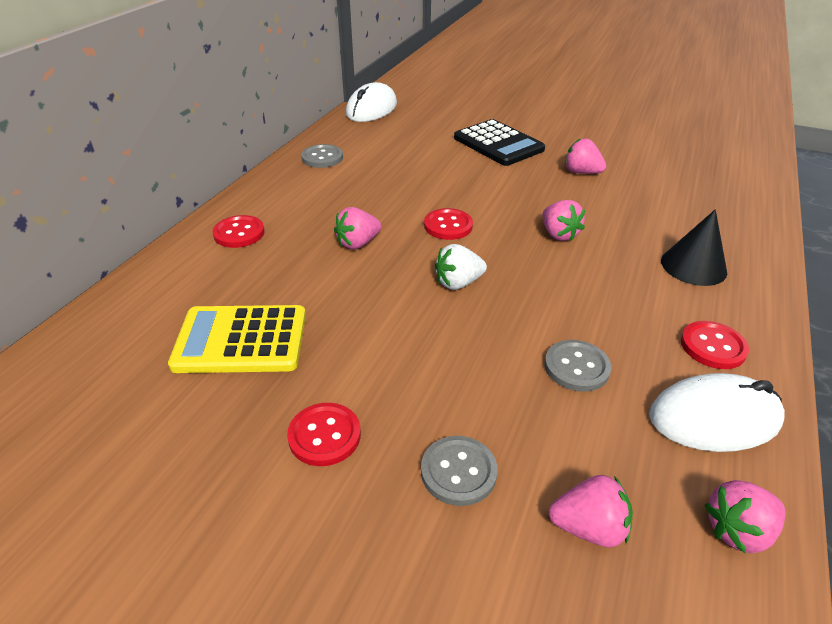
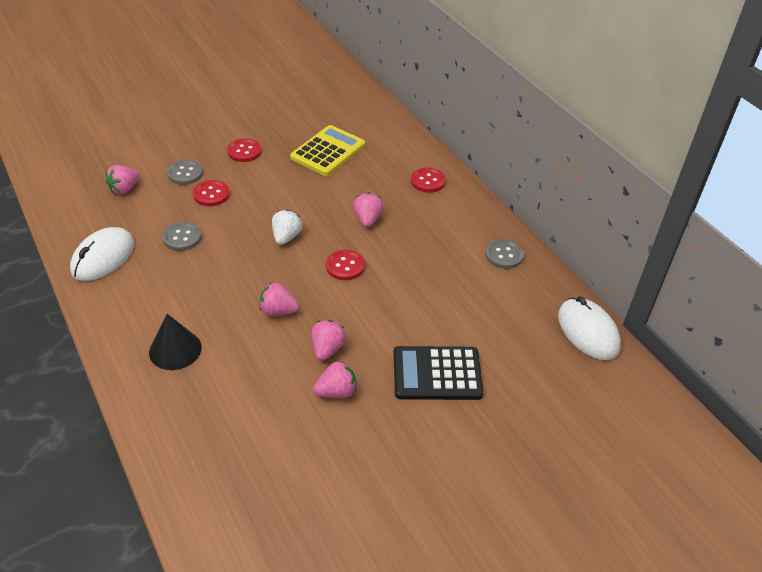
camera: 125 degrees right, 5 degrees up
(713, 346) = (126, 295): red button -> red button (211, 194)
(738, 530) = (70, 222): pink strawberry -> pink strawberry (327, 349)

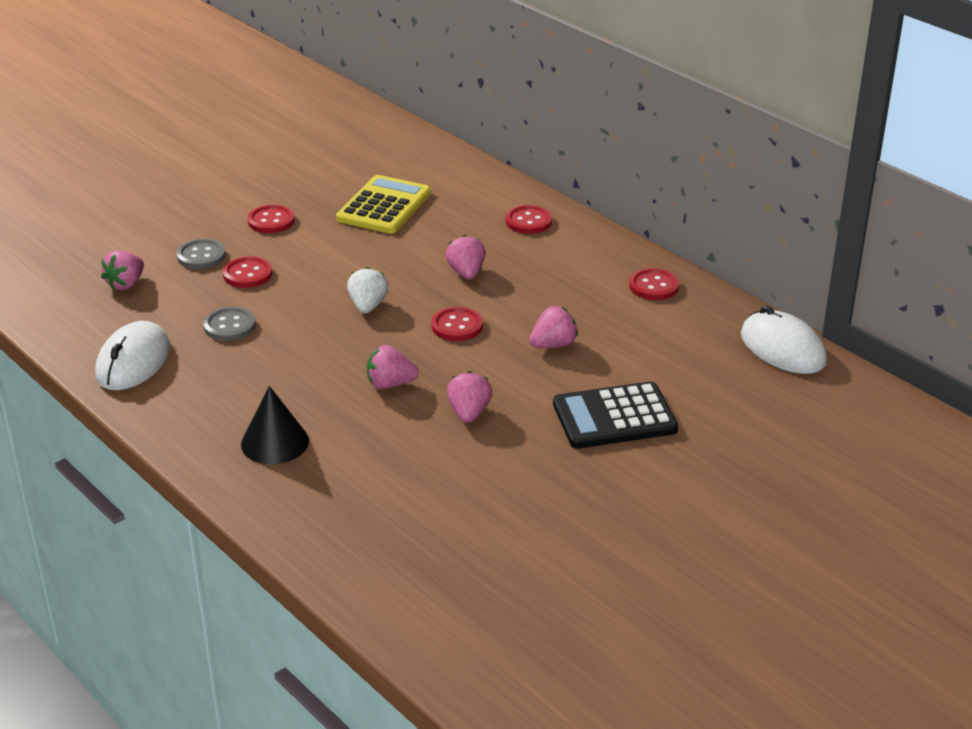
camera: 10 degrees left, 10 degrees down
(336, 392) = (497, 453): pink strawberry -> pink strawberry (553, 345)
(504, 255) = (653, 286): grey button -> red button

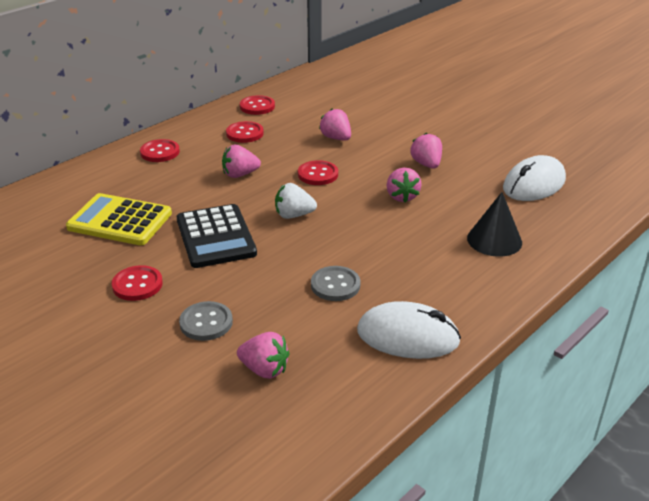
camera: 95 degrees left, 0 degrees up
(247, 274) = (242, 286): red button -> red button (245, 133)
(469, 413) = (426, 164): pink strawberry -> pink strawberry turned 75 degrees clockwise
(614, 417) = (413, 118): black calculator -> black calculator (215, 237)
(782, 348) = (326, 72): white mouse -> white mouse (533, 184)

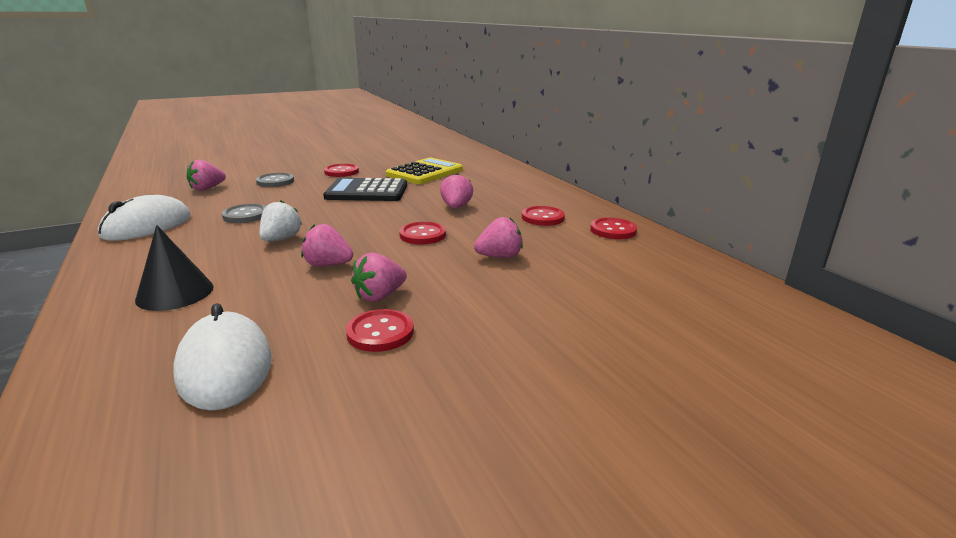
camera: 110 degrees right, 10 degrees down
(160, 152) = (524, 187): red button -> red button (380, 332)
(294, 215) = (362, 216): white strawberry -> white strawberry (281, 239)
(426, 164) = (380, 296): pink strawberry -> pink strawberry turned 135 degrees clockwise

